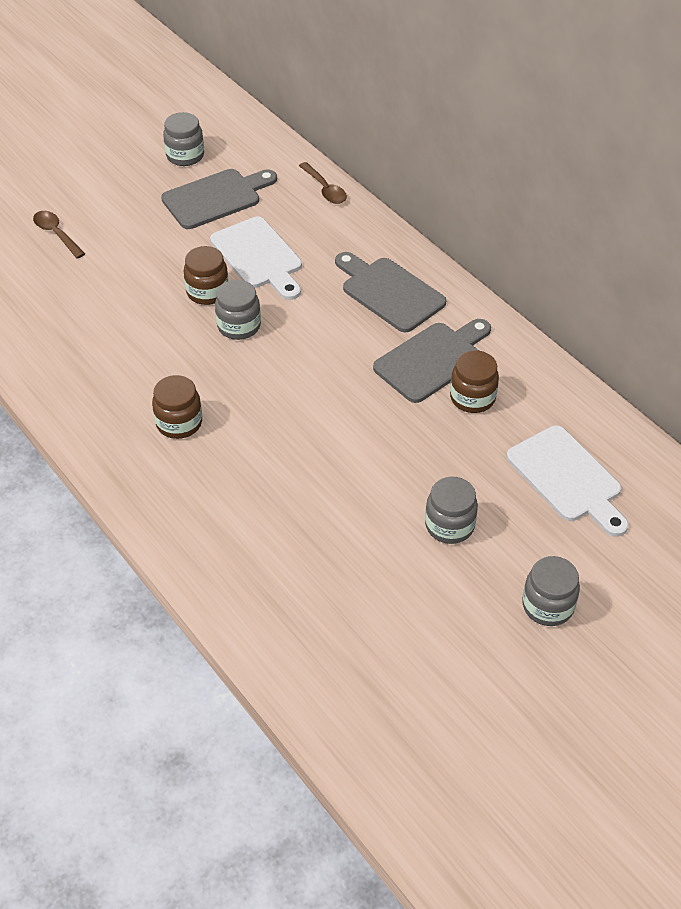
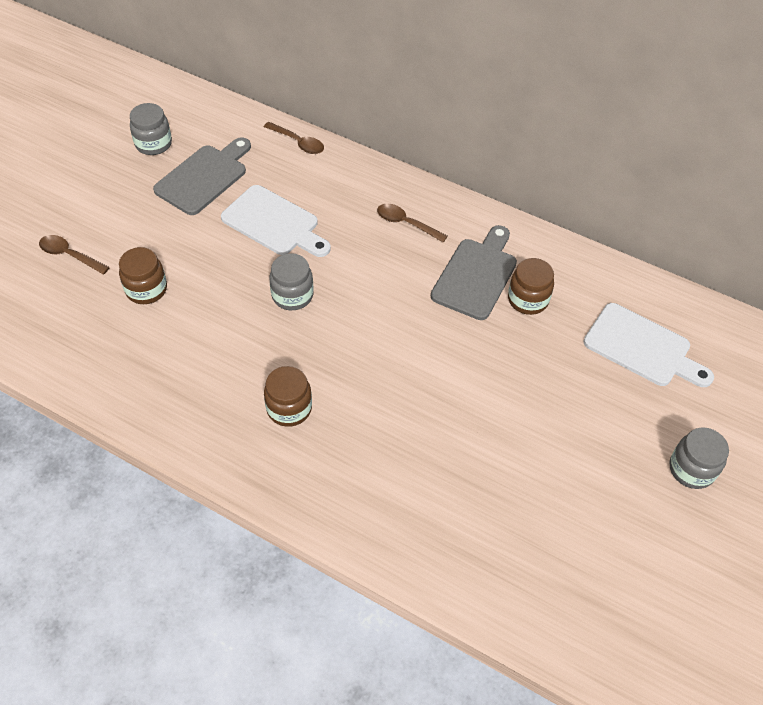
camera: 25 degrees left, 5 degrees up
(207, 292) = (246, 271): brown jar -> brown jar (146, 289)
(389, 292) = (406, 223): grey cutting board -> brown spoon
(449, 525) = (574, 424): grey jar -> none

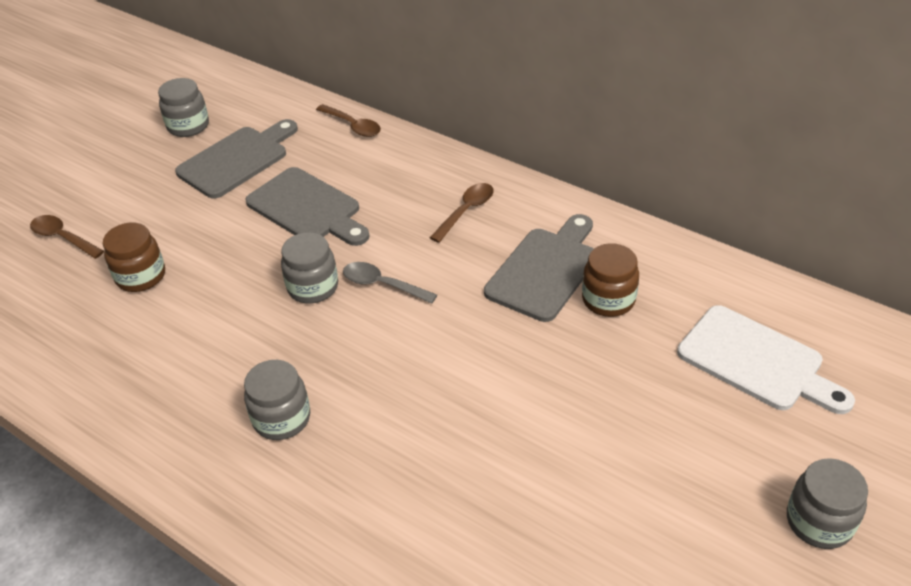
camera: 10 degrees right, 10 degrees down
(274, 223) = (307, 208): white cutting board -> grey cutting board
(289, 408) = (282, 418): brown jar -> grey jar
(348, 292) = (382, 285): none -> grey spoon
(406, 223) = (466, 211): brown spoon -> brown spoon turned 90 degrees clockwise

